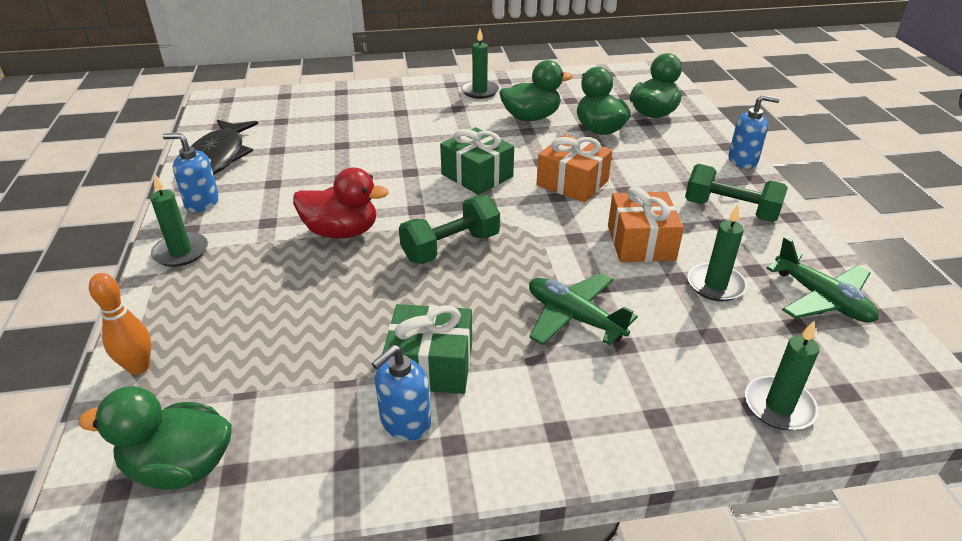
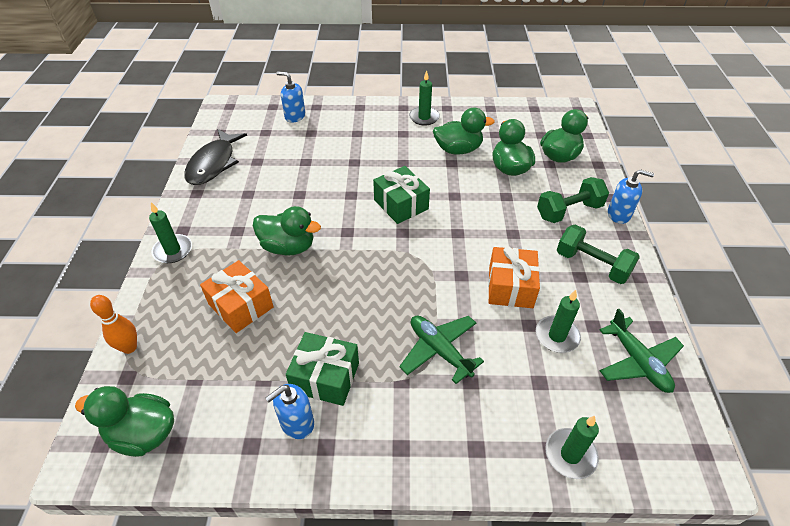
camera: 10 degrees right, 10 degrees up
(202, 202) = (194, 206): blue soap dispenser -> blue soap dispenser (295, 116)
(341, 232) = (288, 247): red duck -> green duck
(451, 247) = (364, 272): green dumbbell -> green dumbbell (569, 211)
(572, 183) = (473, 221): orange gift -> orange gift (241, 306)

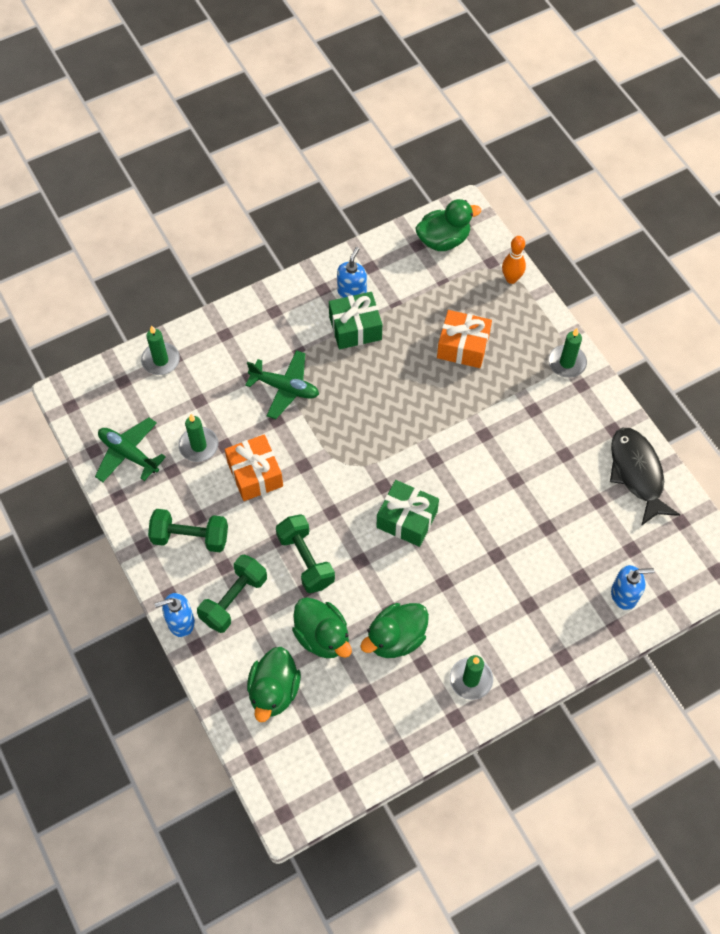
camera: 150 degrees right, 15 degrees up
(288, 247) = (473, 416): green duck -> none
(497, 212) = (306, 560): none -> green dumbbell

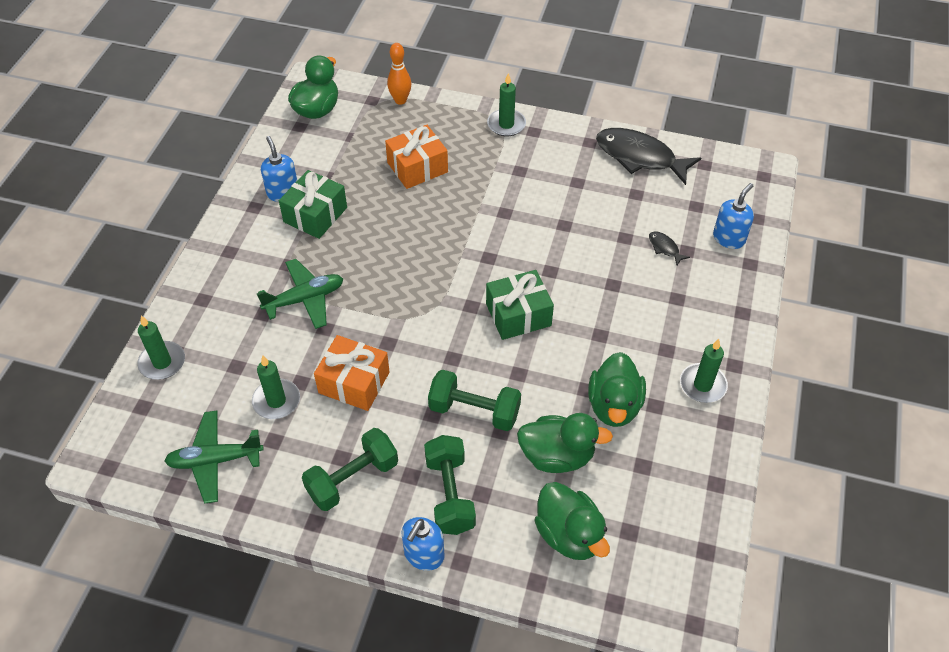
camera: 45 degrees left, 10 degrees down
(567, 560) = (665, 248): none -> black fish

